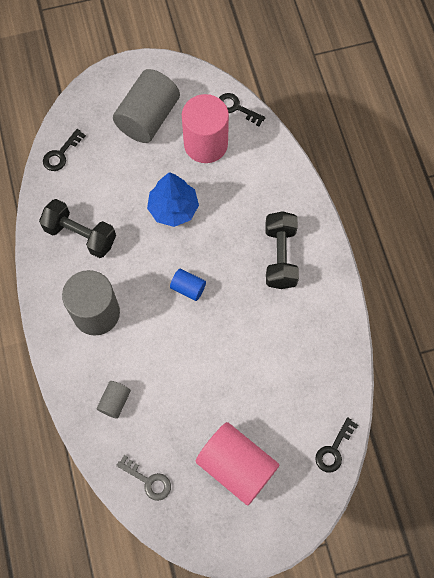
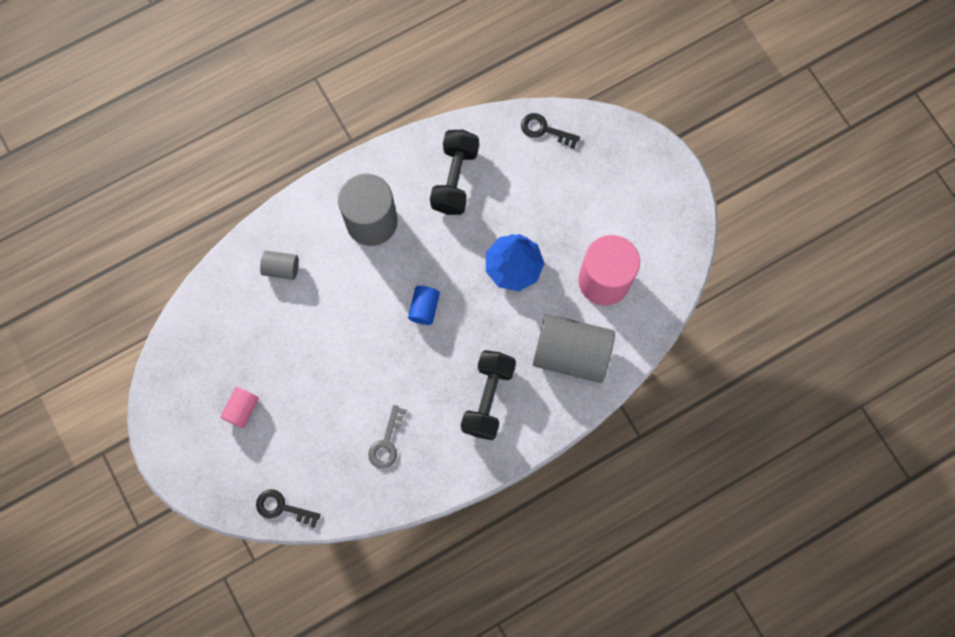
camera: 75 degrees right, 5 degrees up
(148, 117) = (618, 208): grey cylinder -> grey cylinder (571, 353)
(148, 480) = (208, 325): grey key -> grey key (386, 443)
(236, 108) = (661, 302): black key -> none
(236, 466) = (242, 409): pink cylinder -> pink cylinder, size x0.48
(280, 256) = (488, 398): black dumbbell -> black dumbbell turned 60 degrees counterclockwise

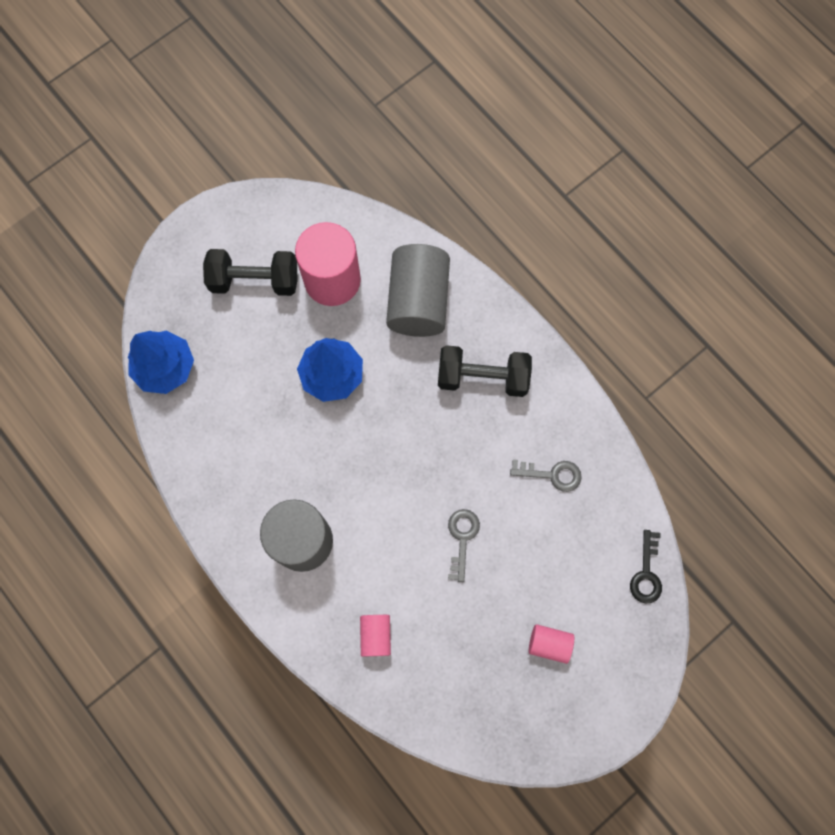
camera: 100 degrees left, 0 degrees up
(281, 268) = (376, 635): grey cylinder -> pink cylinder
(346, 353) = (462, 538): none -> grey key
(424, 308) = (395, 462): blue cylinder -> none
(455, 179) = (237, 456): black dumbbell -> black dumbbell (254, 281)
(544, 130) = (165, 367): black key -> blue tree

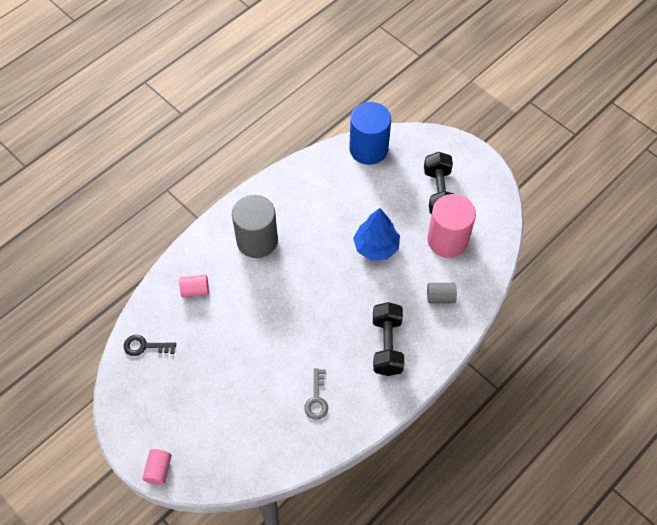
camera: 85 degrees right, 15 degrees down
(165, 367) = (368, 149): blue tree -> blue cylinder
(418, 301) = (440, 297): grey cylinder -> grey cylinder, size x0.48
(462, 538) = (264, 340): grey key -> none
(549, 644) = (191, 403): pink cylinder -> pink cylinder (158, 470)
(646, 573) = (245, 471): black key -> black key (145, 346)

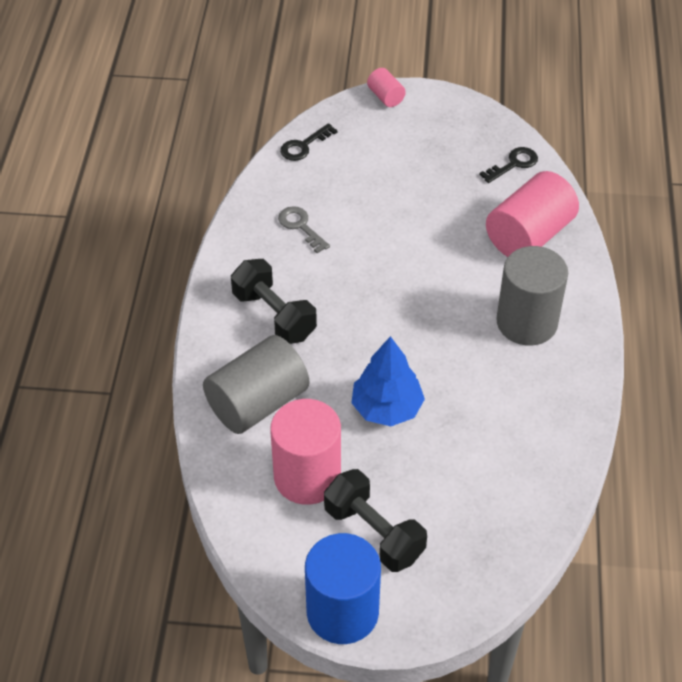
camera: 140 degrees right, 10 degrees down
(195, 290) = (529, 235): pink cylinder -> pink cylinder, size x2.10
(254, 467) = (303, 146): none -> black key
(368, 149) = (524, 528): blue cylinder -> blue cylinder (342, 612)
(440, 297) = (258, 403): grey cylinder -> grey cylinder, size x2.10

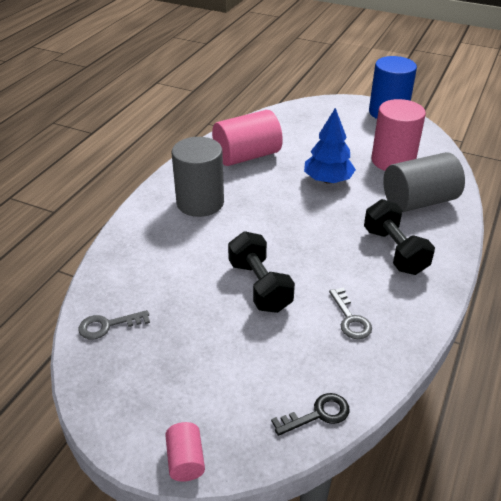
camera: 160 degrees left, 10 degrees down
(374, 533) = (360, 133): black dumbbell -> black dumbbell (259, 286)
(513, 164) = (108, 325): black key -> grey key
(529, 235) = (149, 258): pink cylinder -> pink cylinder (247, 156)

